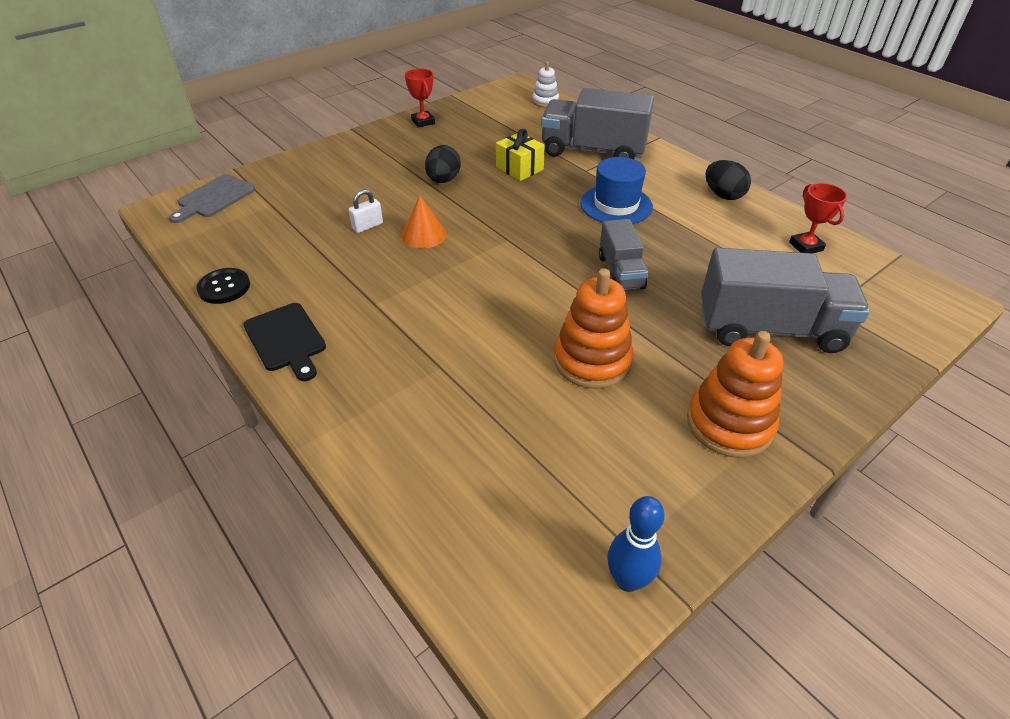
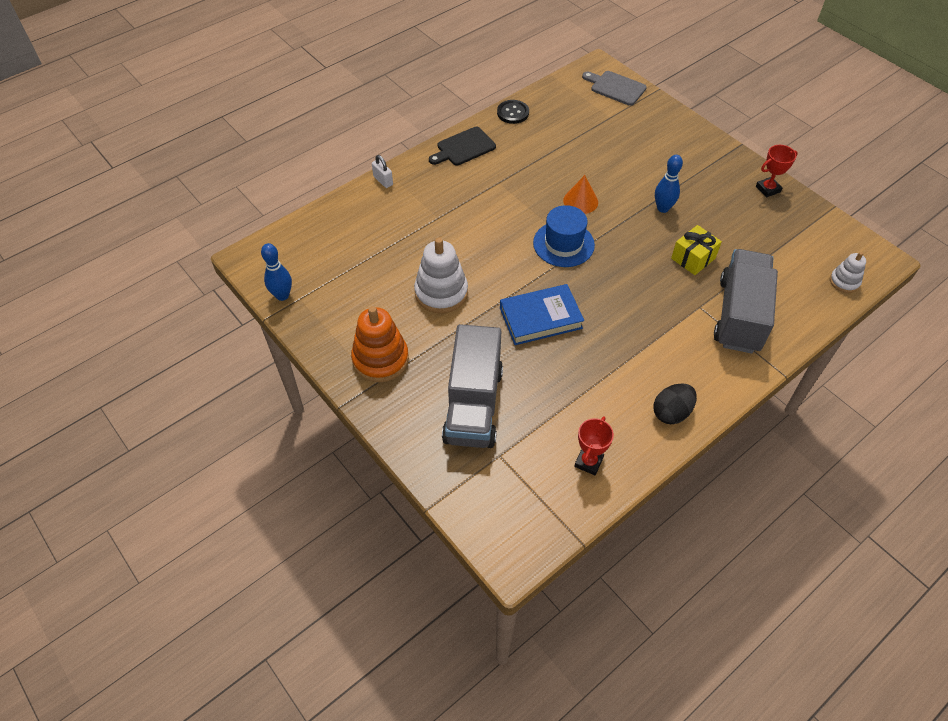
camera: 90 degrees right, 10 degrees up
(368, 226) = (588, 170): white padlock -> white padlock (383, 180)
(443, 180) = (663, 208): black egg -> blue bowling pin
(592, 361) = (441, 293): orange stacking toy -> white stacking toy
(616, 205) = (640, 324): blue hat -> blue hat (563, 244)
(620, 272) = (540, 318): grey truck -> blue book
(806, 246) = (588, 462): red trophy -> red trophy turned 45 degrees counterclockwise

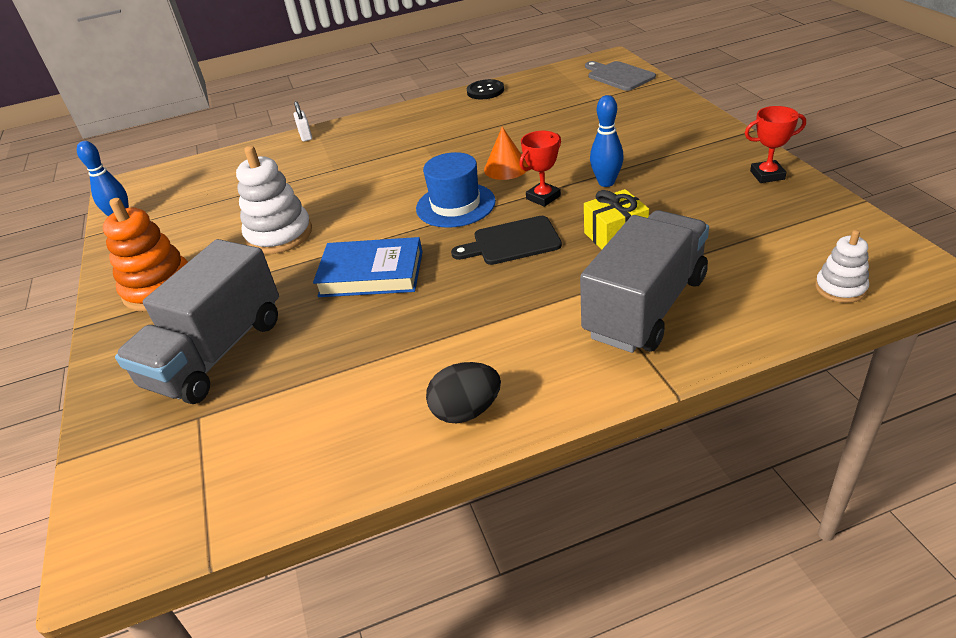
camera: 25 degrees right, 15 degrees down
(463, 147) = (410, 115): black cutting board -> black cutting board (512, 242)
(588, 462) = (303, 451): red trophy -> red trophy (543, 197)

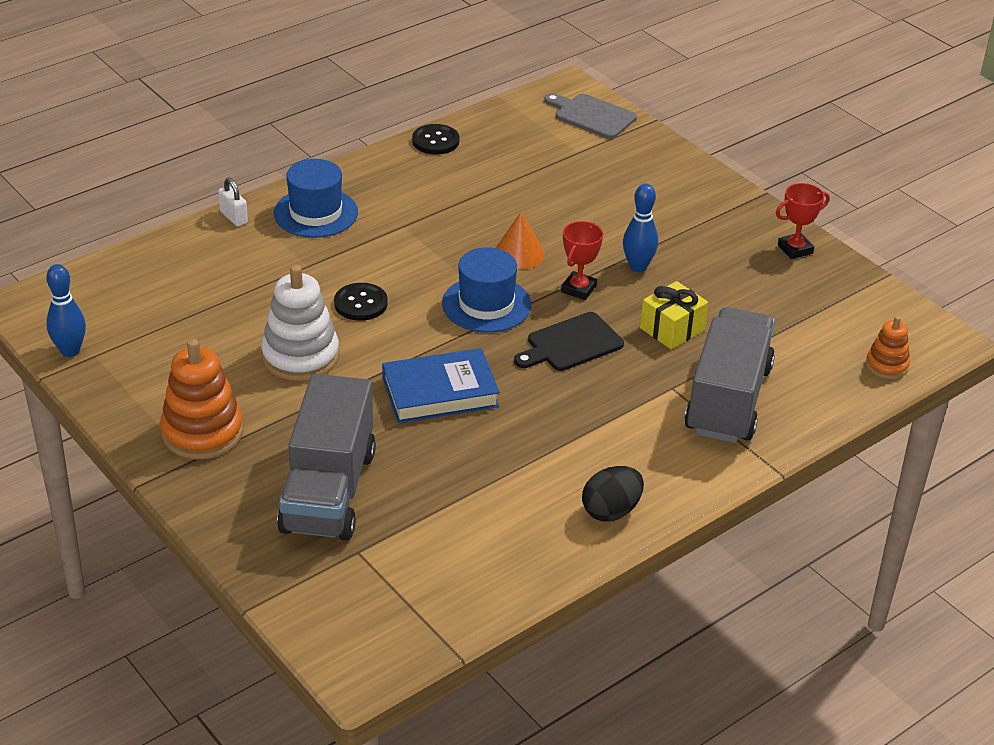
camera: 25 degrees left, 0 degrees up
(354, 198) = (360, 303): none -> black button
(365, 134) = (316, 213): none -> blue hat
(840, 288) = (886, 365): white stacking toy -> orange stacking toy

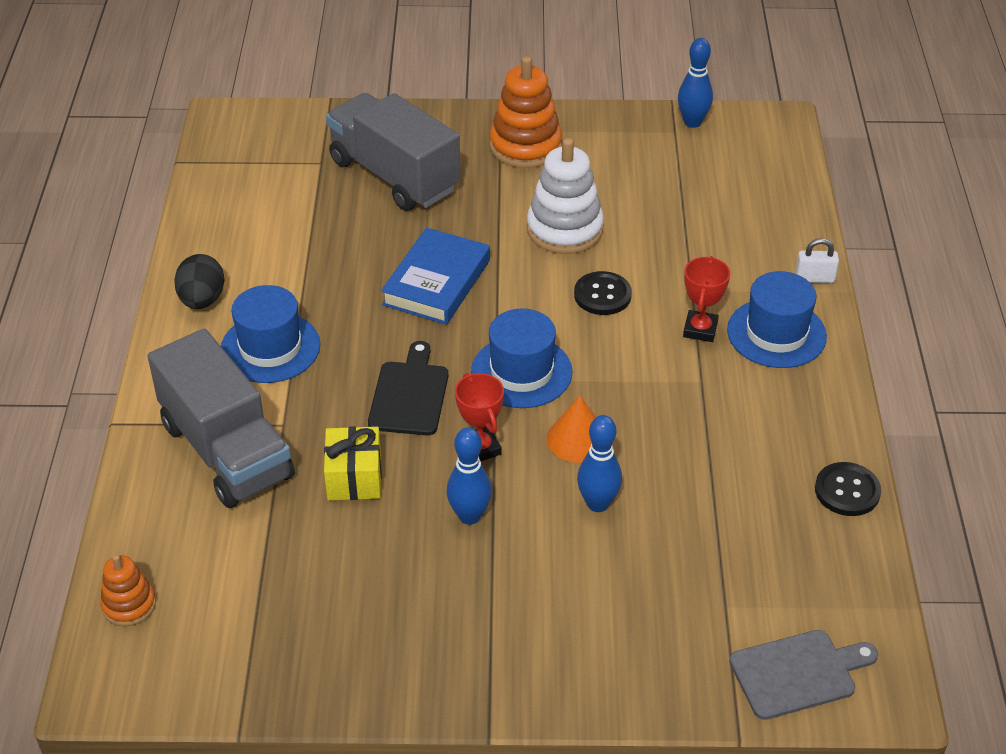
camera: 130 degrees right, 5 degrees up
(562, 223) = (598, 504): none -> blue bowling pin
(612, 439) = (270, 348): none -> blue hat
(795, 249) = (365, 676): red trophy -> red trophy (700, 329)

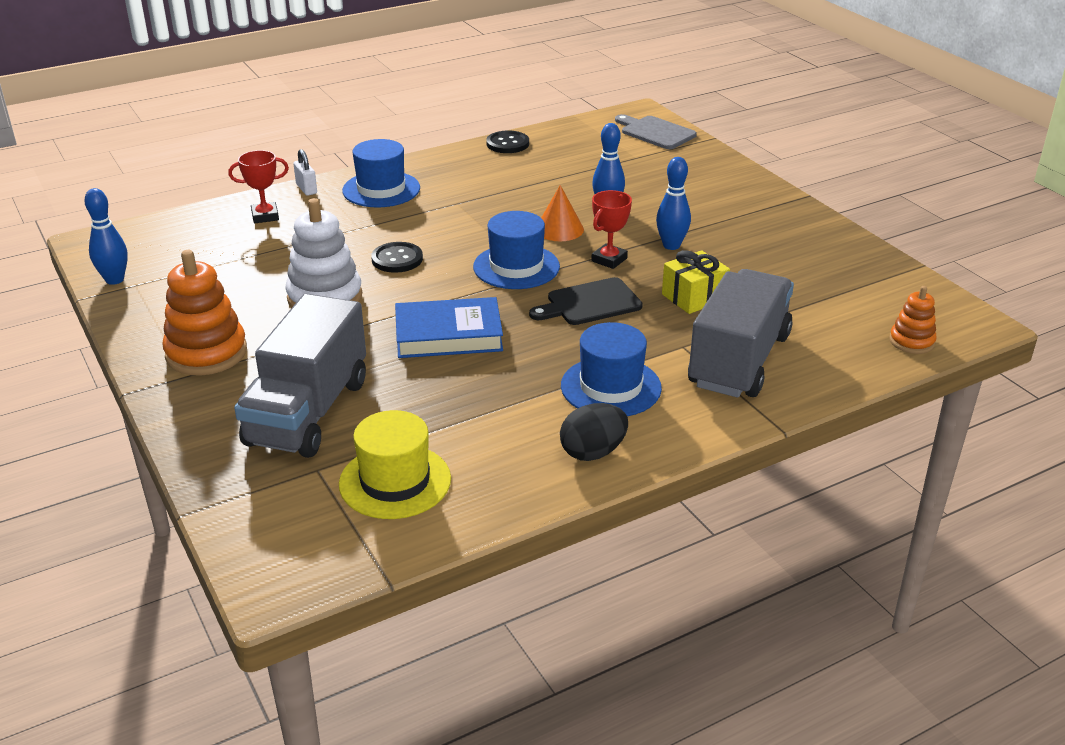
camera: 120 degrees left, 10 degrees down
(271, 193) = (395, 481): none -> yellow hat
(700, 329) = (402, 215): red trophy -> red trophy (265, 216)

